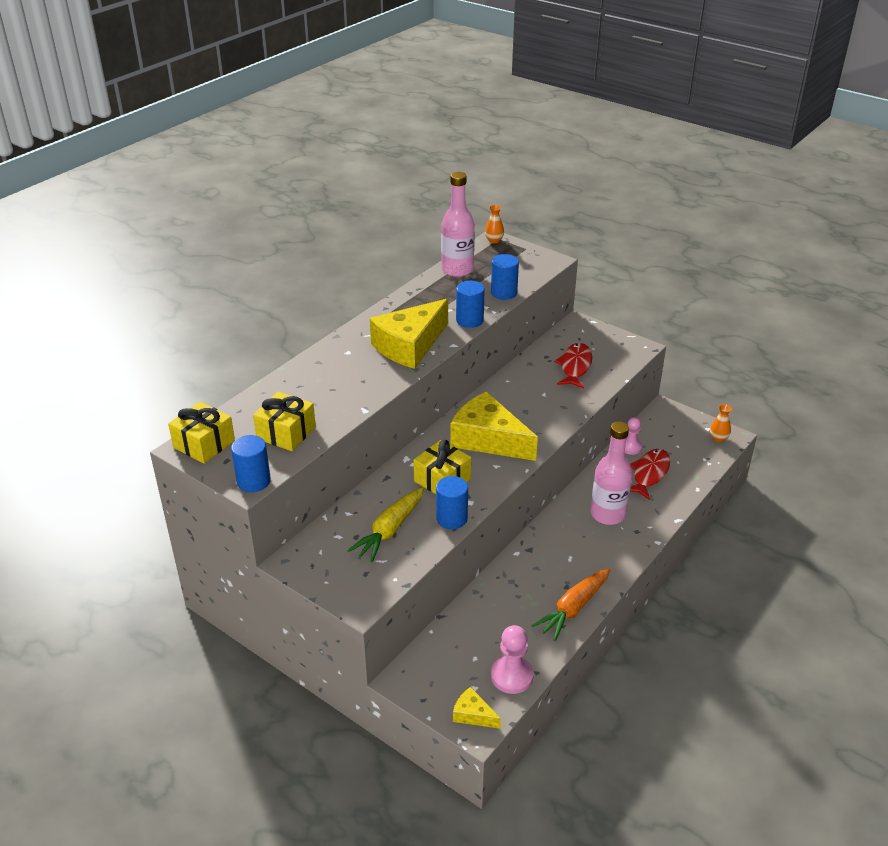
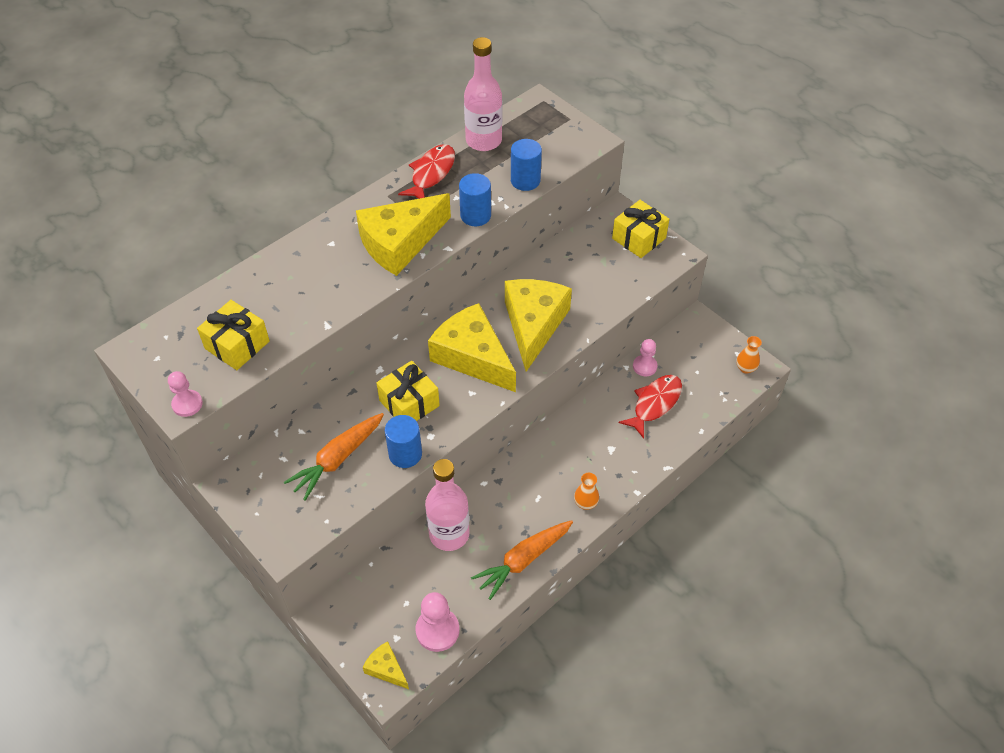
camera: 10 degrees right, 15 degrees up
(204, 444) = (150, 348): yellow gift -> yellow gift (639, 238)
(253, 481) = (187, 404): blue cylinder -> pink pawn
(390, 530) = (337, 459): yellow carrot -> orange carrot
(494, 240) = (537, 103): orange vase -> orange vase (585, 503)
(534, 410) = (533, 325): none -> yellow cheese
(575, 367) = (596, 271): red fish -> red fish (431, 174)
(608, 514) = (594, 449): pink bottle -> pink bottle (449, 534)

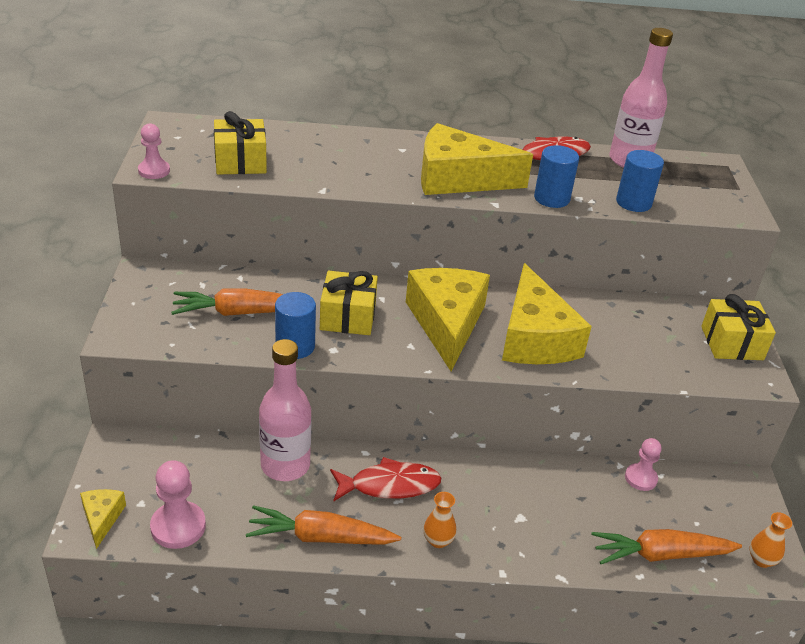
camera: 40 degrees right, 15 degrees down
(533, 325) = (535, 338): yellow cheese -> yellow cheese turned 120 degrees clockwise
(654, 404) = (614, 515): red fish -> red fish (389, 485)
(699, 408) = (661, 555): none -> orange carrot

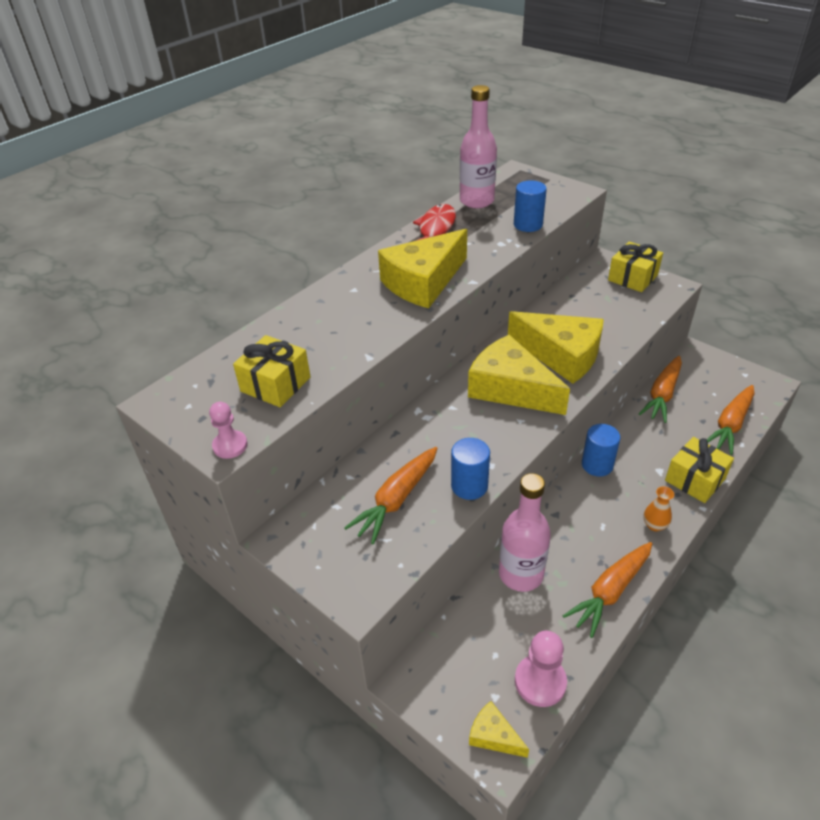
camera: 45 degrees left, 5 degrees up
(348, 317) = (458, 437): yellow gift -> yellow gift (695, 479)
(389, 485) = (584, 522): red fish -> none
(551, 198) = (490, 254): blue cylinder -> blue cylinder (597, 465)
(640, 478) = (662, 394): pink pawn -> orange carrot
(761, 560) = (759, 385): orange vase -> none

